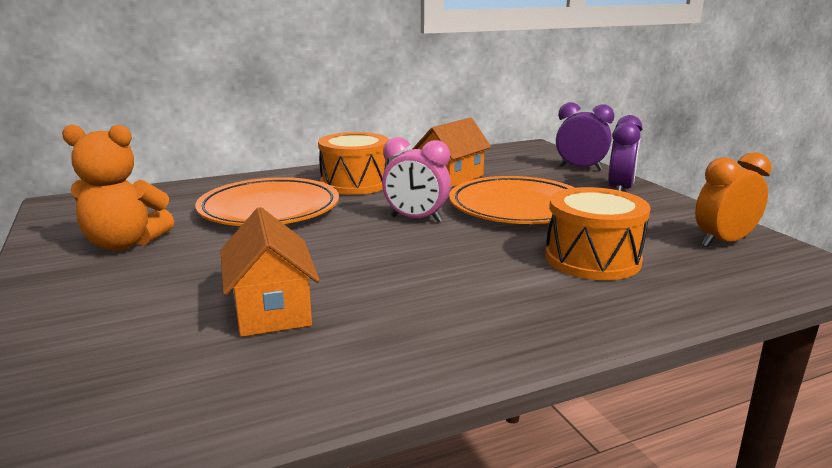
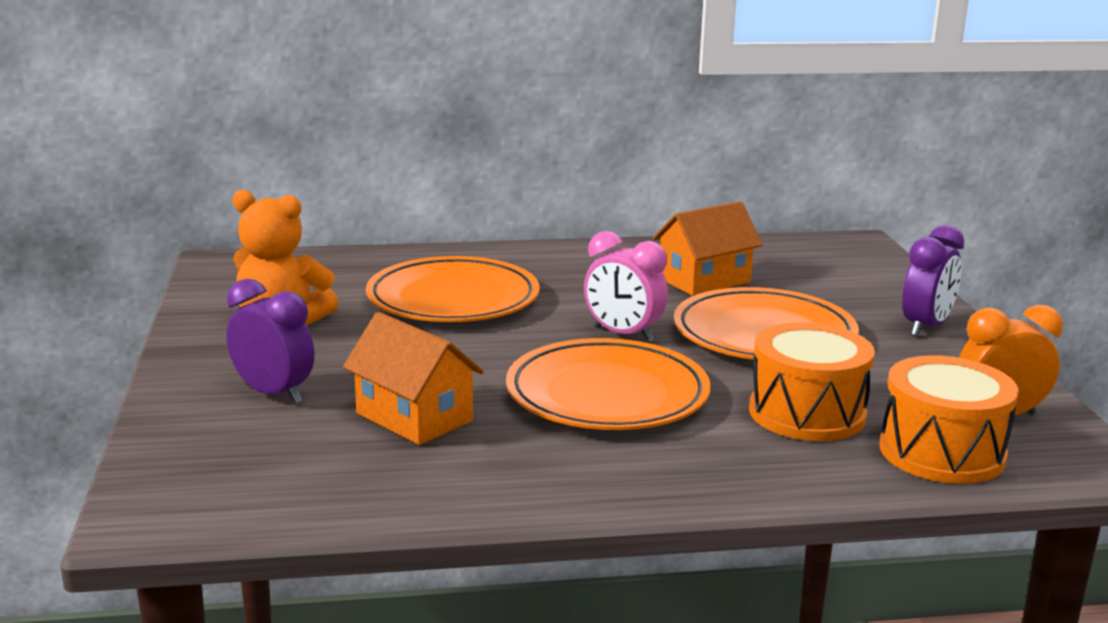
camera: 15 degrees right, 0 degrees up
(271, 309) = (414, 417): orange house -> orange house turned 45 degrees counterclockwise
(355, 183) = (573, 275): orange drum -> orange drum (941, 452)
(430, 266) = (607, 394): none -> orange plate
(580, 168) = (898, 286): purple clock -> purple clock (273, 394)

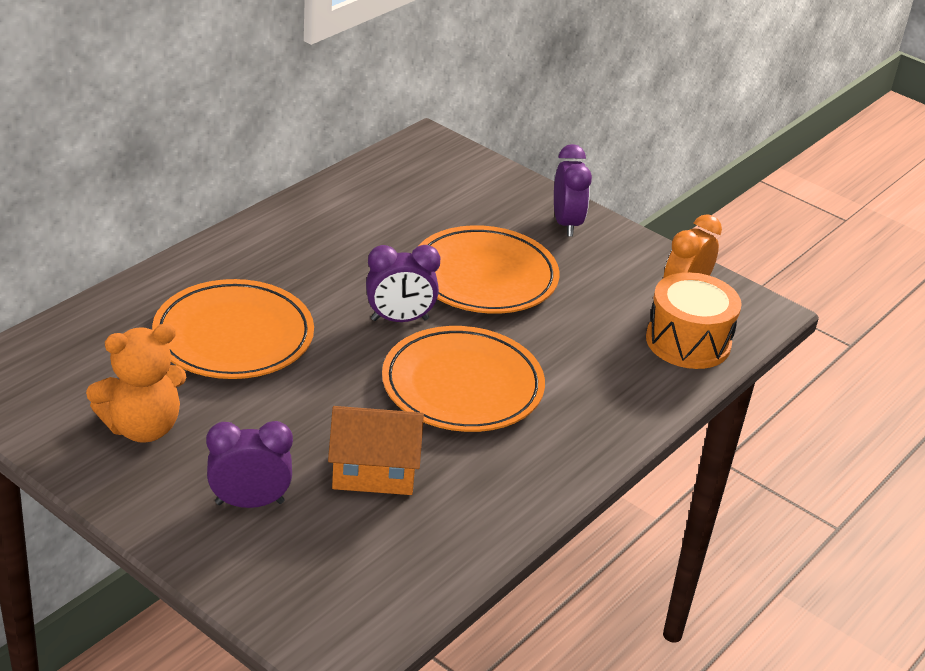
camera: 45 degrees left, 15 degrees up
(623, 335) = (399, 319): pink clock -> purple clock
(704, 280) = (381, 232): orange house -> none
(807, 413) = (589, 343): orange drum -> none

